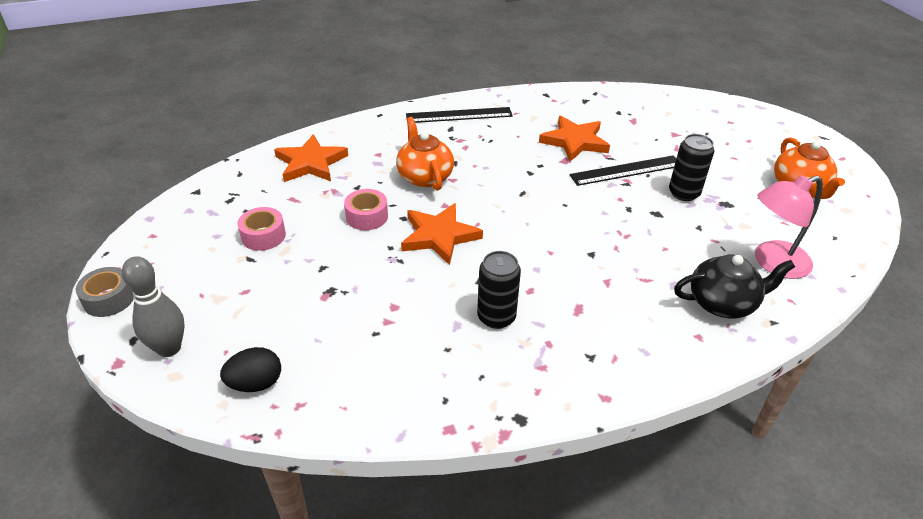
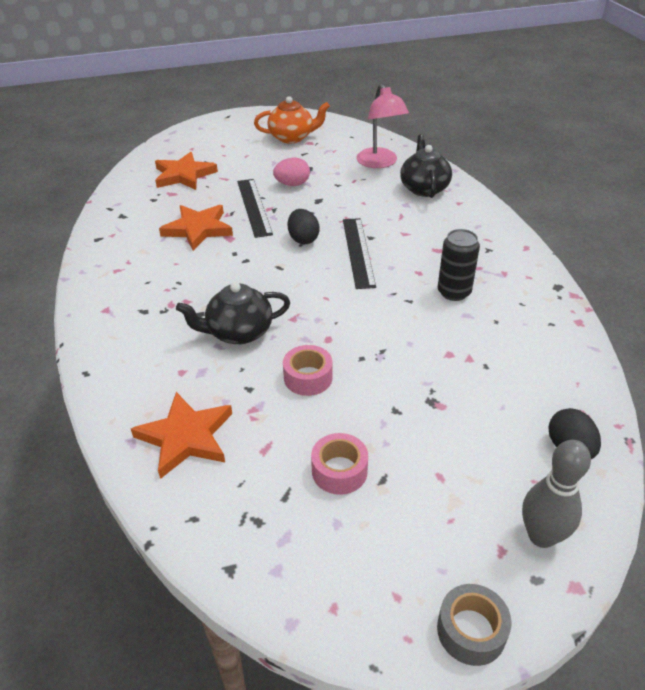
camera: 85 degrees left, 0 degrees up
(424, 176) = (238, 332): orange teapot -> black teapot
(439, 236) = (344, 323): orange star -> orange star (184, 175)
(459, 115) = (116, 303): black ruler -> black ruler (358, 252)
(574, 205) = (303, 239): none -> black egg
(684, 193) = (292, 184): black can -> pink egg

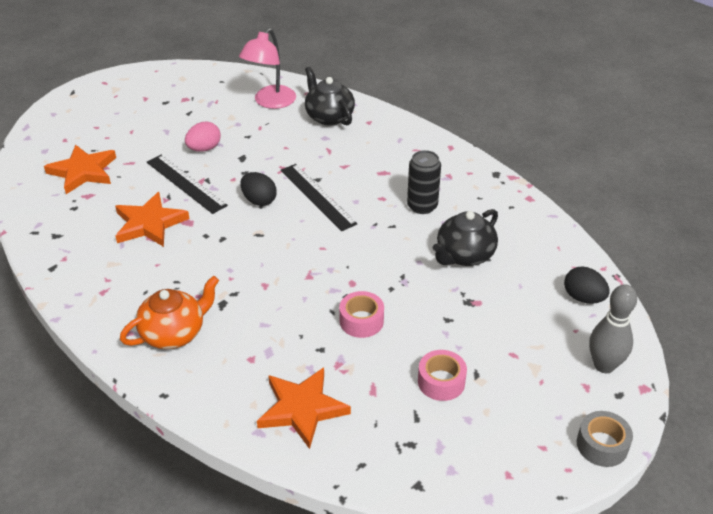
camera: 30 degrees left, 0 degrees up
(238, 332) = (272, 306): black teapot -> black teapot (464, 255)
(292, 137) = (162, 98): orange teapot -> orange teapot (174, 333)
(380, 163) = (270, 102): pink lamp -> pink lamp turned 75 degrees clockwise

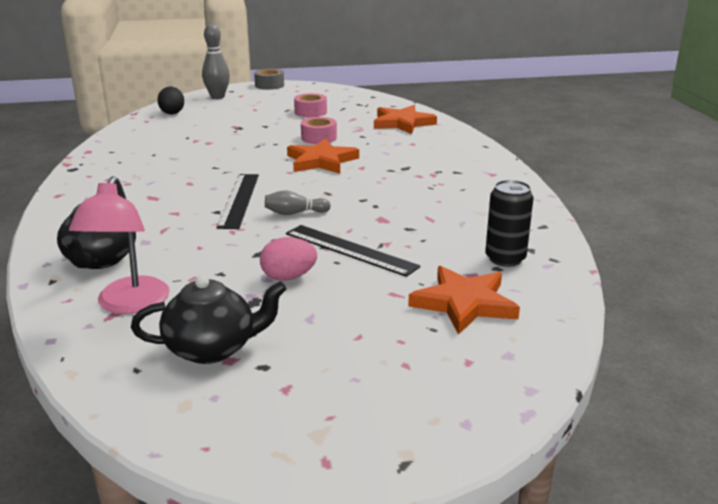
camera: 145 degrees left, 15 degrees down
(149, 224) = (421, 229): orange star -> orange star (321, 161)
(174, 333) = (456, 165): orange teapot -> none
(185, 183) = (350, 250): black ruler -> black ruler turned 45 degrees counterclockwise
(259, 200) = (295, 213): black egg -> grey bowling pin
(270, 102) = (129, 304): pink lamp -> pink lamp turned 120 degrees clockwise
(422, 206) = (170, 169): black can -> black can (505, 259)
(464, 255) = (198, 142): black teapot -> black teapot (212, 348)

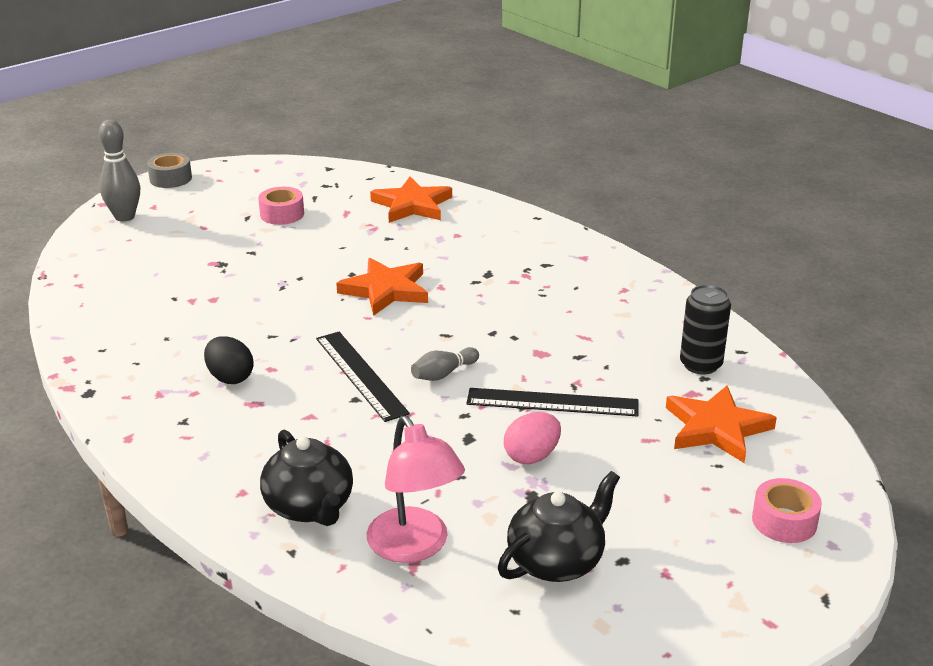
camera: 30 degrees left, 5 degrees up
(172, 112) = (97, 261): black egg -> black egg (230, 377)
(319, 138) = (341, 254): pink tape -> pink tape (784, 521)

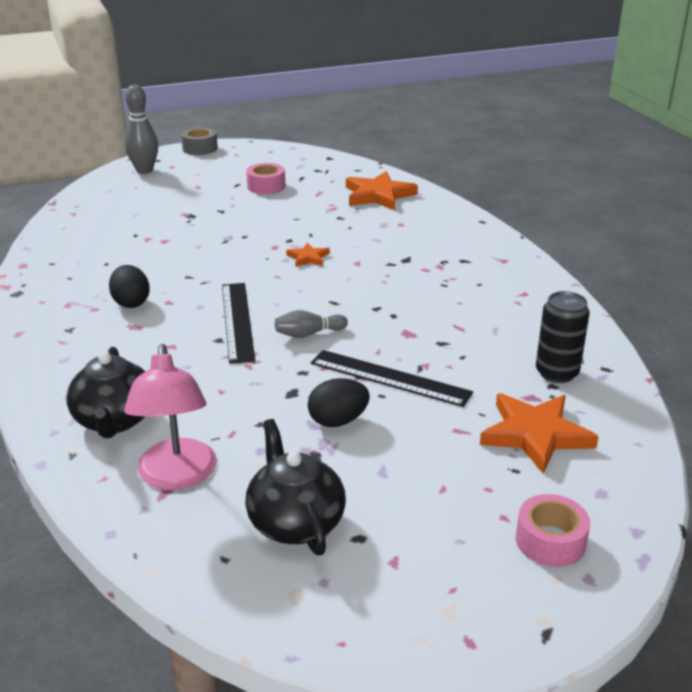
camera: 20 degrees right, 0 degrees up
(386, 290) = (308, 257): orange star -> orange star, size x0.51
(532, 456) = (338, 421): pink egg -> black egg
(557, 561) = (295, 522): black teapot -> black teapot turned 90 degrees counterclockwise

